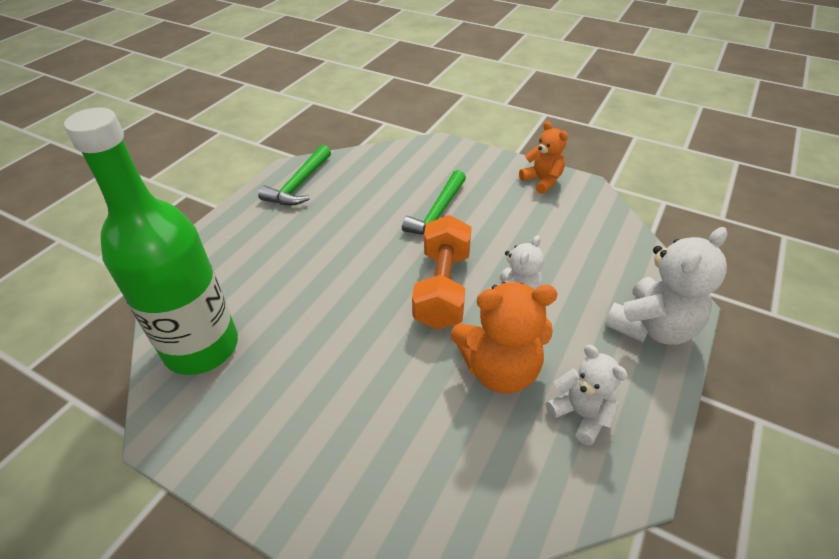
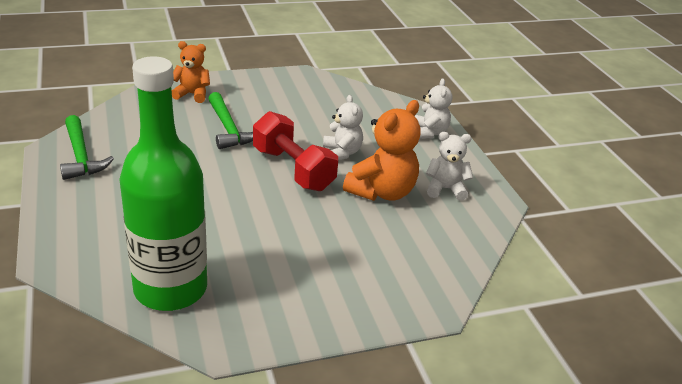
camera: 50 degrees left, 10 degrees down
(442, 288) = (293, 169): orange dumbbell -> red dumbbell
(542, 181) = (272, 81): orange teddy bear -> orange teddy bear (192, 94)
(652, 327) = (429, 133): white teddy bear -> white teddy bear, size x0.63

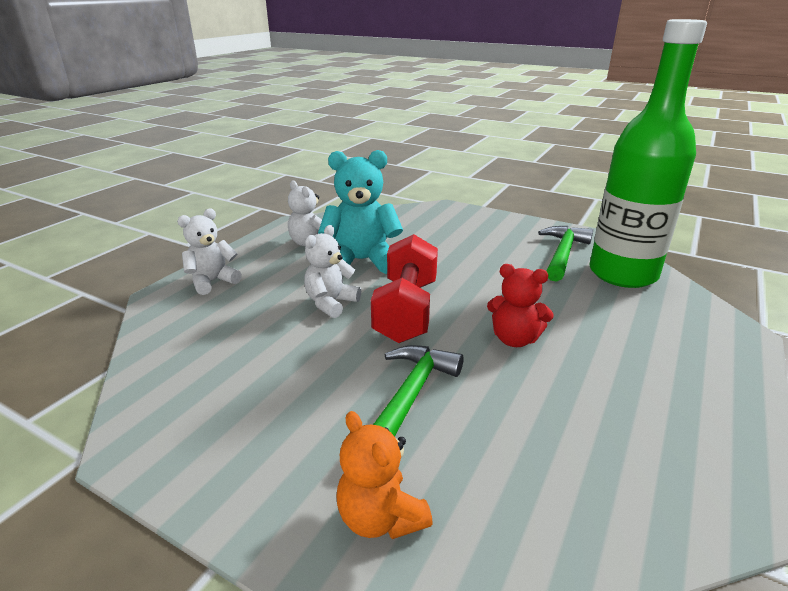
camera: 130 degrees left, 5 degrees down
(81, 156) = (683, 464): green hammer -> green hammer (562, 254)
(207, 181) = (514, 339): none -> red teddy bear
(382, 192) = (361, 261): orange teddy bear -> turquoise teddy bear

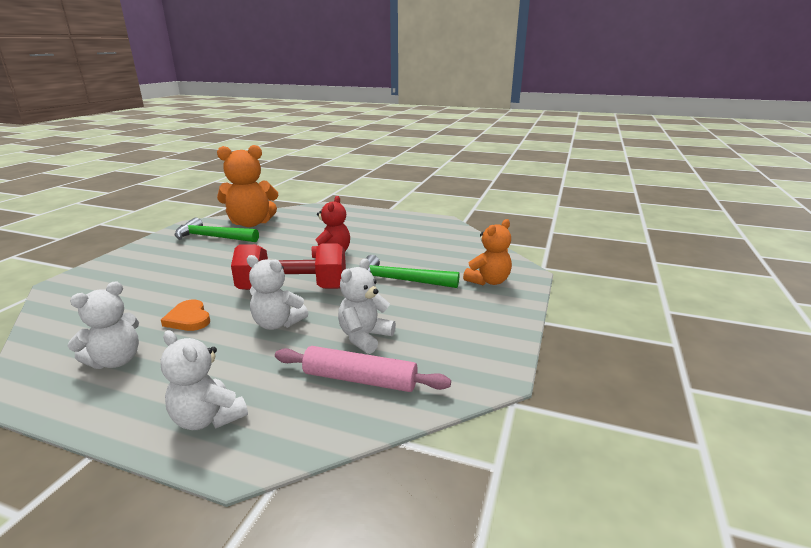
camera: 100 degrees left, 5 degrees down
(203, 348) = (360, 379): none -> pink rolling pin
(273, 356) = (365, 337): none -> white teddy bear
(361, 261) = (189, 319): turquoise teddy bear -> orange heart
(622, 274) = (251, 223): green bottle -> orange teddy bear

